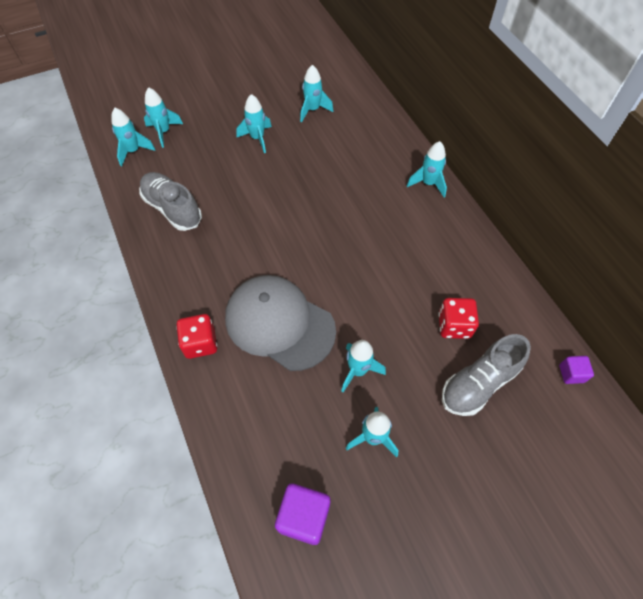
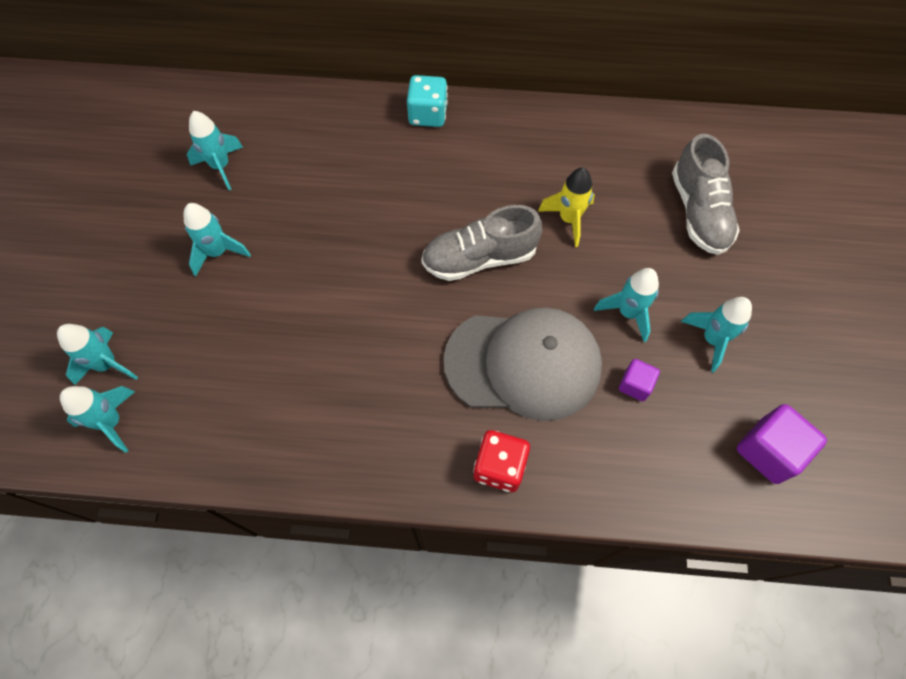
camera: 60 degrees left, 5 degrees up
(172, 209) = (262, 412): grey shoe -> grey shoe (479, 258)
(279, 323) = (523, 363): grey cap -> grey cap turned 150 degrees counterclockwise
(408, 300) = (569, 219): none -> yellow rocket
(428, 183) = (428, 115): turquoise rocket -> turquoise dice
(454, 325) = (623, 195): red dice -> none
(571, 373) = (726, 132): purple cube -> purple cube (635, 385)

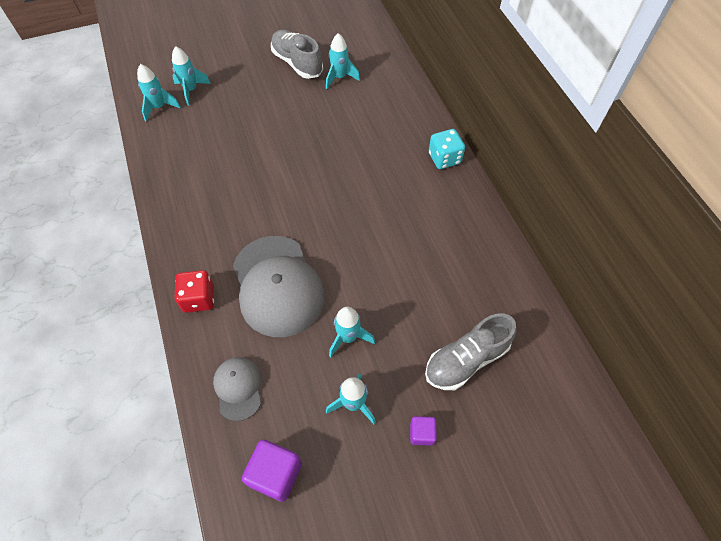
camera: 65 degrees right, 5 degrees down
(218, 252) = (281, 102): turquoise rocket -> none
(479, 258) = (346, 231): grey shoe -> grey shoe (297, 63)
(569, 219) = (407, 272): yellow rocket -> none
(635, 385) = (291, 361): purple cube -> purple cube (421, 433)
(648, 458) = (238, 388): none -> grey cap

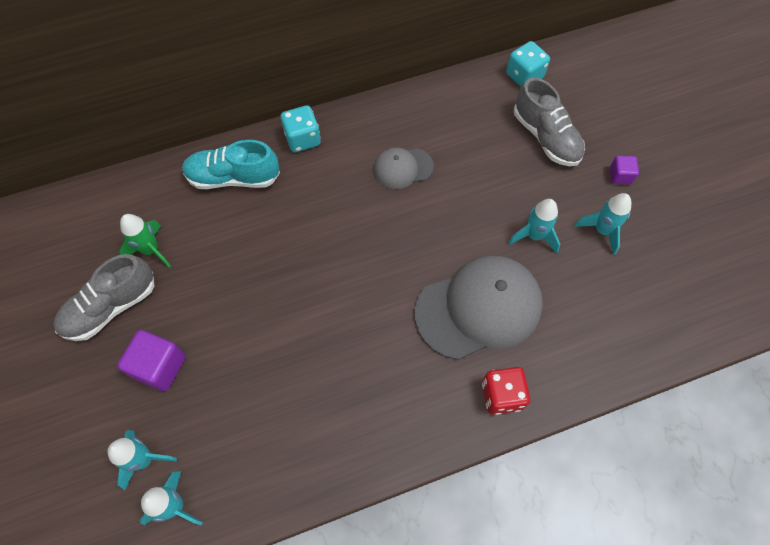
camera: 90 degrees left, 5 degrees up
(238, 388) = (602, 339): grey cap -> grey cap (403, 168)
(275, 474) = (679, 296): purple cube -> purple cube (159, 366)
(340, 78) = (151, 250): turquoise rocket -> green rocket
(403, 117) = (233, 177): none -> turquoise shoe
(546, 345) = (524, 76): none -> turquoise dice

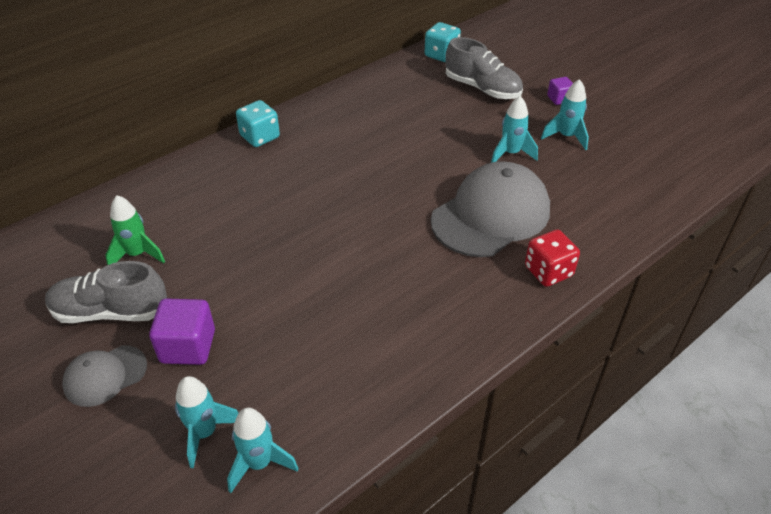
camera: 20 degrees left, 20 degrees down
(111, 307) = (111, 312): grey shoe -> grey shoe turned 60 degrees clockwise
(233, 177) = (202, 179): turquoise shoe -> none
(403, 168) = (367, 136): grey cap -> grey cap (105, 376)

